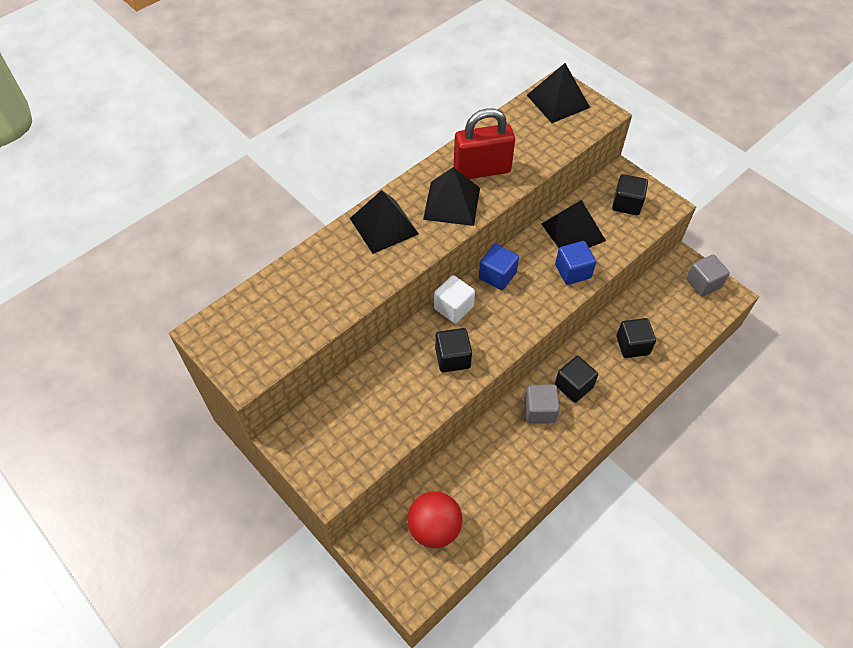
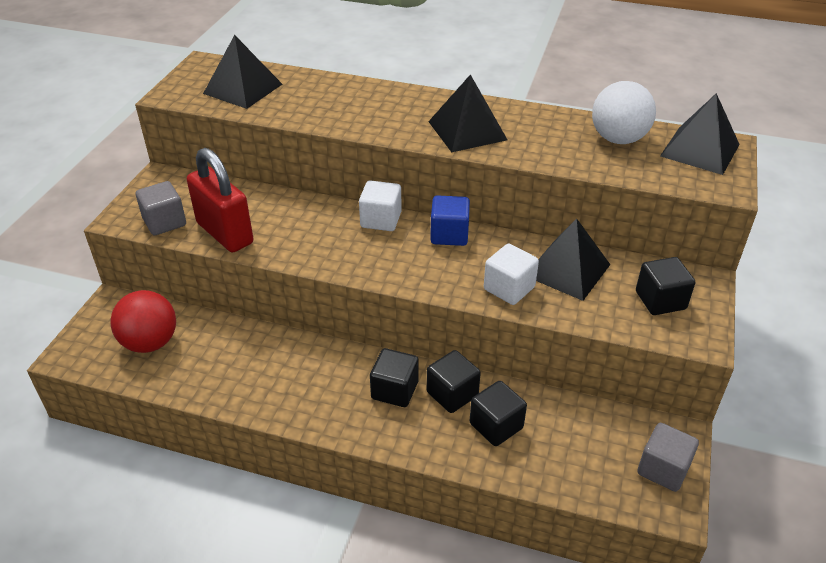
camera: 60 degrees right, 15 degrees down
(383, 226) = (398, 104): black pyramid -> black pyramid (243, 88)
(452, 358) = (317, 240): black cube -> black cube (452, 394)
(482, 170) = (533, 134): red padlock -> red padlock (225, 233)
(519, 131) = (618, 139): none -> white ball
(539, 410) = (340, 372): grey cube -> grey cube (164, 222)
(573, 271) = (509, 288): blue cube -> white cube

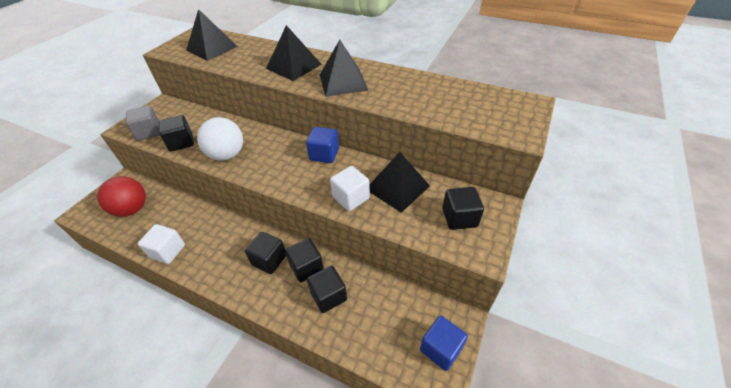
camera: 10 degrees right, 5 degrees up
(225, 233) = (181, 142): red padlock -> black cube
(381, 220) = (283, 141): white cube -> white cube (168, 251)
(618, 139) = (448, 94): white ball -> white ball (227, 155)
(663, 469) = (441, 348): grey cube -> blue cube
(700, 150) = (508, 105): black pyramid -> black pyramid (294, 66)

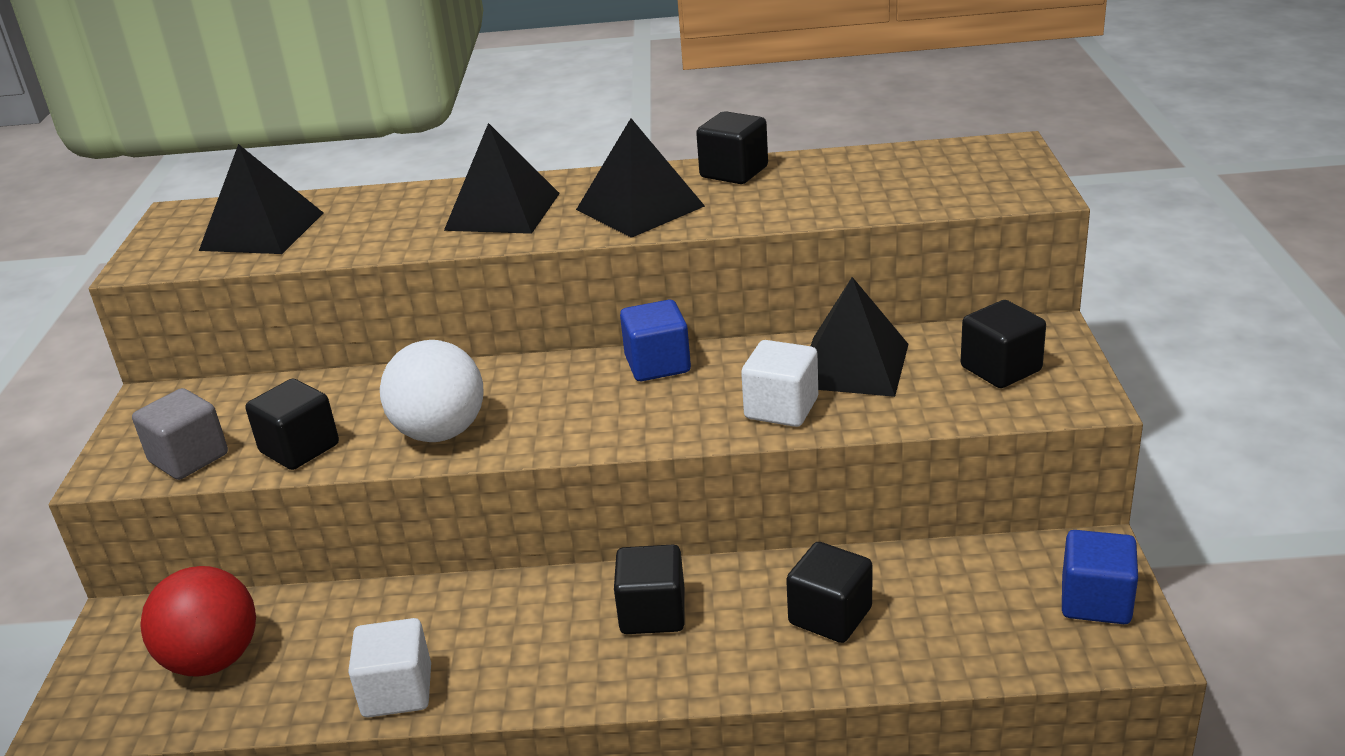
camera: 25 degrees left, 15 degrees down
(306, 267) = (743, 593): black cube -> black cube (734, 172)

